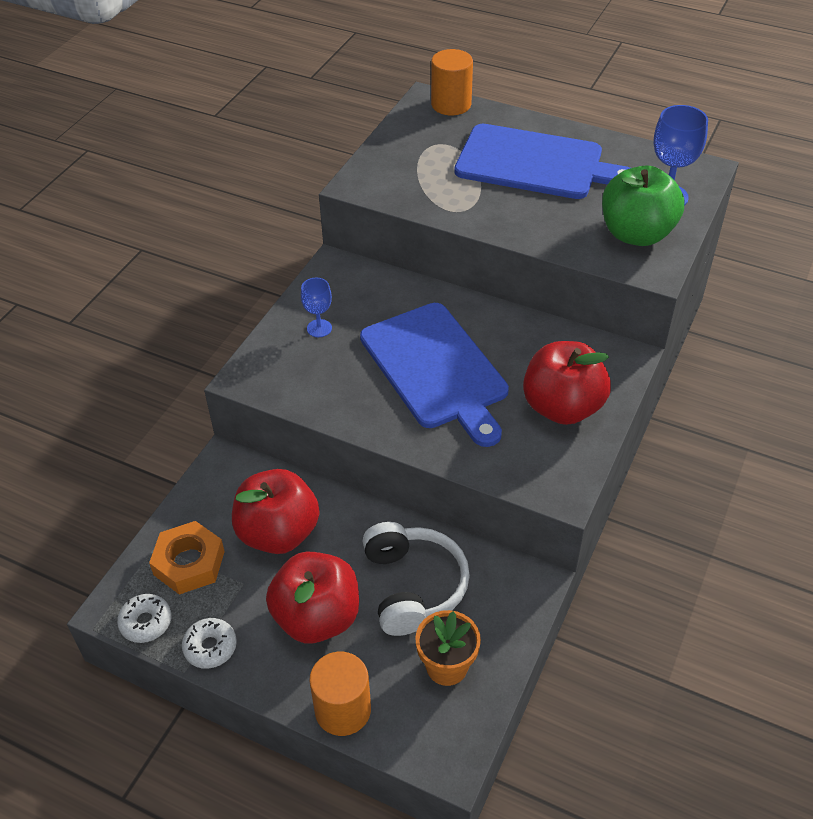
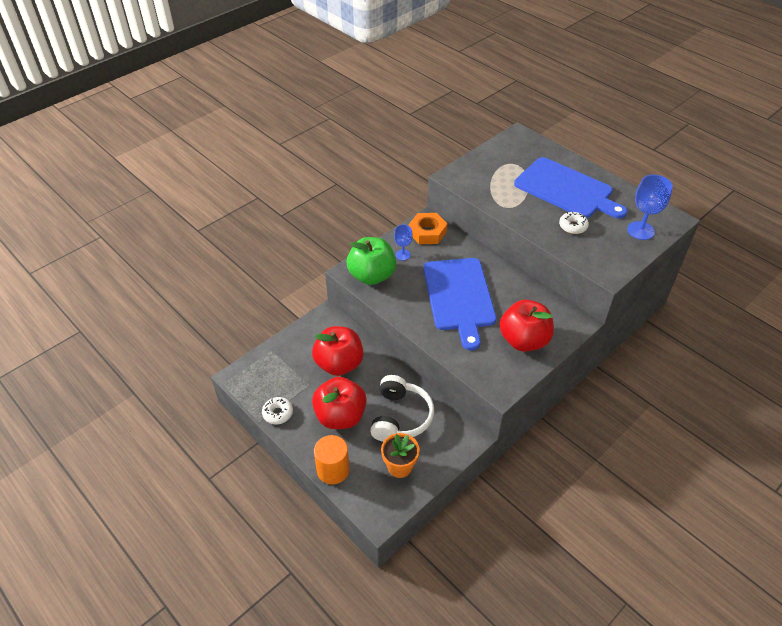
camera: 20 degrees right, 0 degrees up
(146, 622) = (250, 389): white donut -> white donut (573, 226)
(189, 563) = (285, 365): orange nut -> orange nut (427, 232)
(451, 104) = (532, 141): orange cylinder -> none
(636, 234) = (609, 248): green apple -> green apple (372, 276)

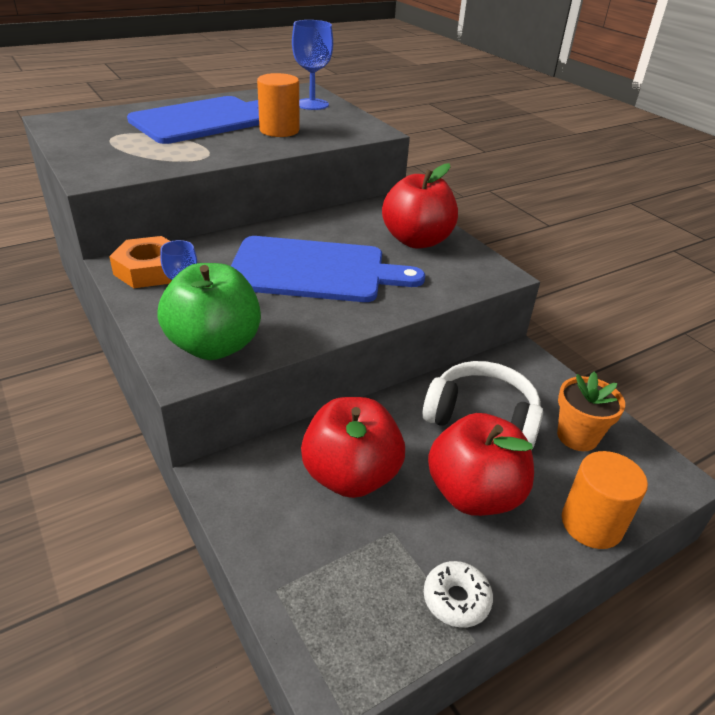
camera: 80 degrees left, 10 degrees down
(573, 226) = (279, 130): white donut -> orange cylinder

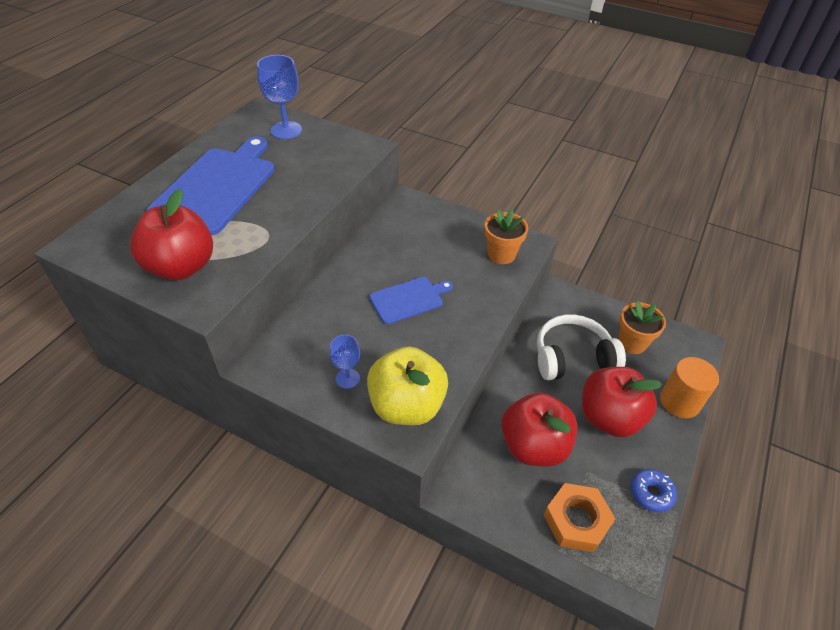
camera: 30 degrees left, 10 degrees up
(149, 270) = (287, 360): orange nut -> orange nut (576, 521)
(214, 346) = (407, 406): green apple -> yellow apple
(279, 130) = (293, 176): orange cylinder -> none
(314, 270) = (409, 299): blue cutting board -> blue cutting board, size x0.53
(417, 241) = (452, 235): red apple -> red apple (181, 267)
(455, 271) = (501, 254): none -> orange flower pot
(456, 599) = (651, 493): white donut -> blue donut

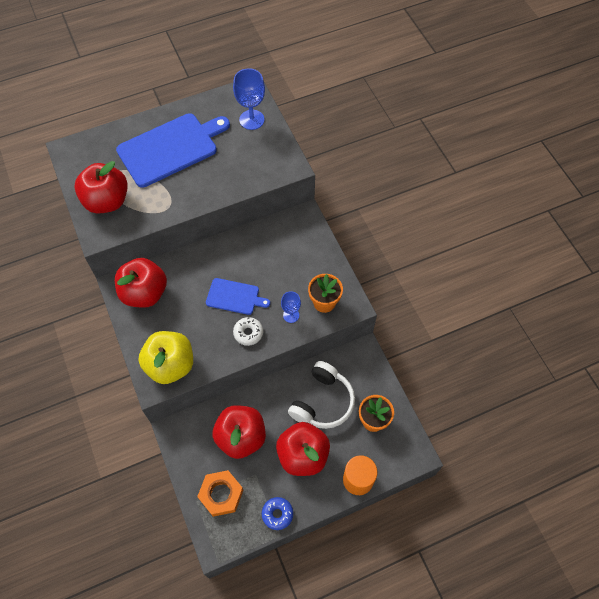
camera: 40 degrees right, 15 degrees up
(300, 354) = (144, 293): none -> red apple
(347, 378) = (155, 326): blue goblet -> blue goblet (291, 315)
(458, 322) = (248, 333): none -> white donut
(572, 357) = (323, 402): white headphones -> white headphones turned 90 degrees clockwise

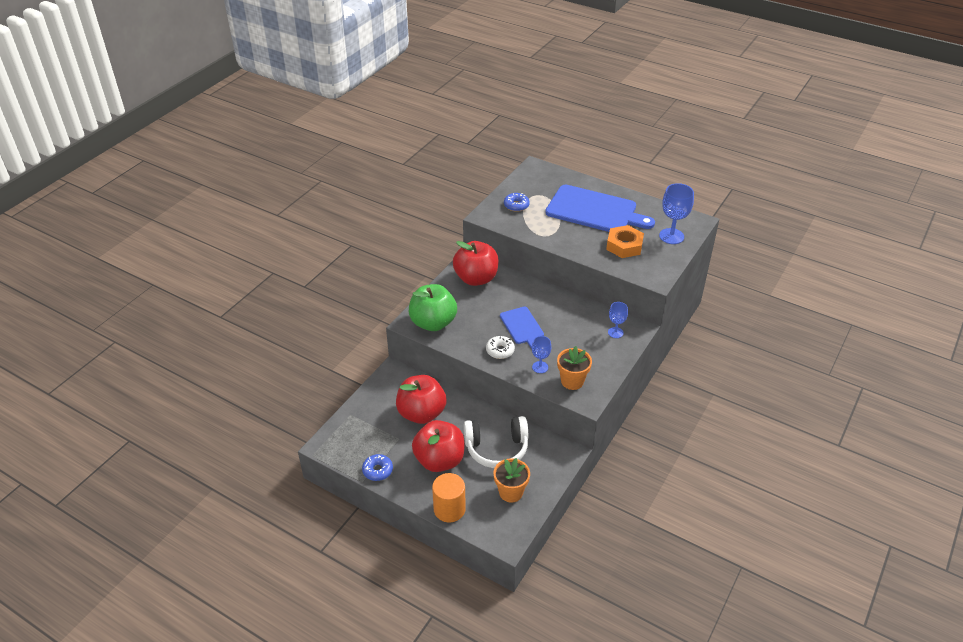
camera: 55 degrees right, 20 degrees down
(107, 201) = (516, 205): red apple -> blue donut
(170, 365) = (433, 323): yellow apple -> green apple
(221, 494) = (366, 427): orange nut -> orange nut (624, 246)
(297, 234) = (615, 332): none -> blue goblet

